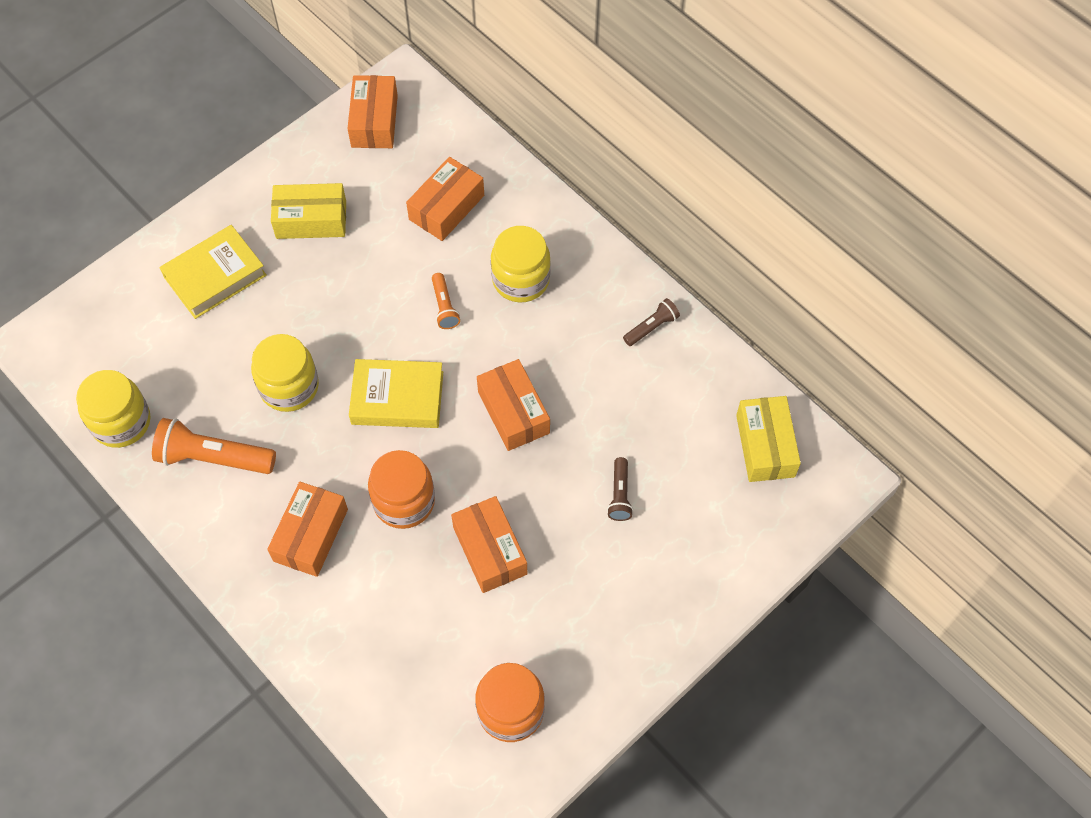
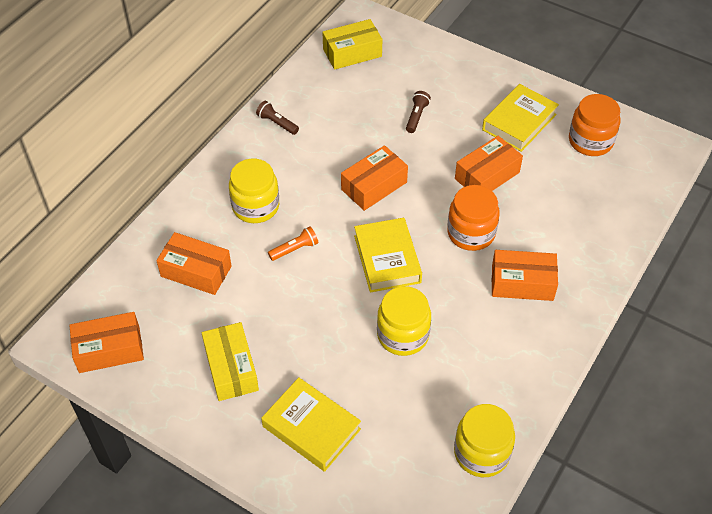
camera: 105 degrees left, 10 degrees down
(213, 458) = (486, 369): orange flashlight -> none
(573, 625) = (519, 122): none -> yellow book
(620, 494) = (416, 116): brown flashlight -> brown flashlight turned 60 degrees counterclockwise

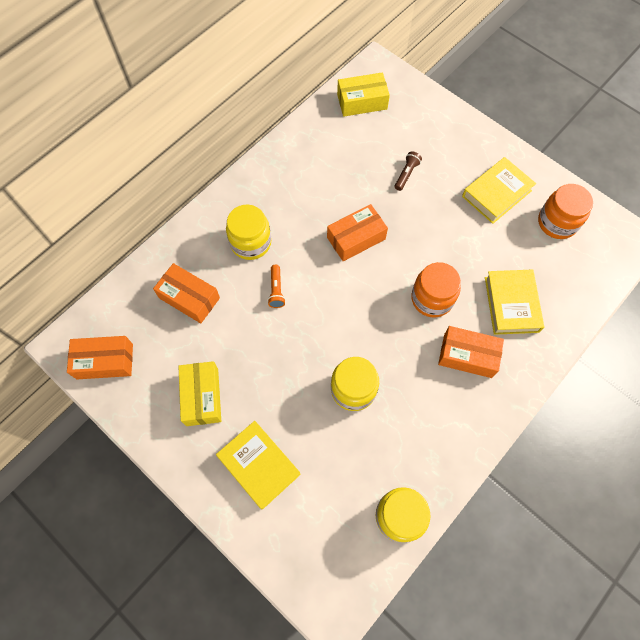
camera: 10 degrees right, 15 degrees up
(277, 123) = (284, 163): brown flashlight -> none
(295, 249) = (276, 290): orange flashlight -> orange flashlight turned 105 degrees clockwise
(387, 259) = (354, 312): yellow book -> yellow book (511, 304)
(487, 176) = (457, 243): orange box -> none

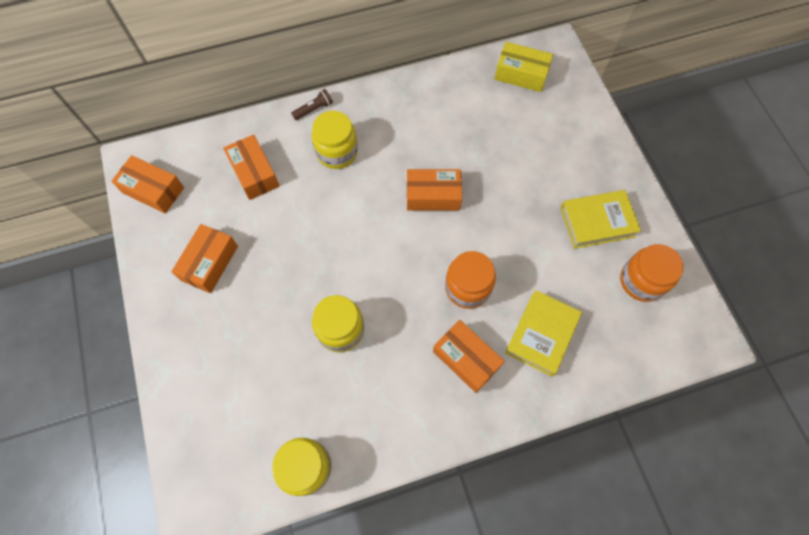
camera: 30 degrees right, 0 degrees up
(202, 397) = (209, 263): yellow box -> orange box
(259, 465) = (217, 349): yellow book -> none
(276, 290) = (331, 205): orange flashlight -> none
(406, 174) = (519, 161): brown flashlight -> brown flashlight (314, 109)

